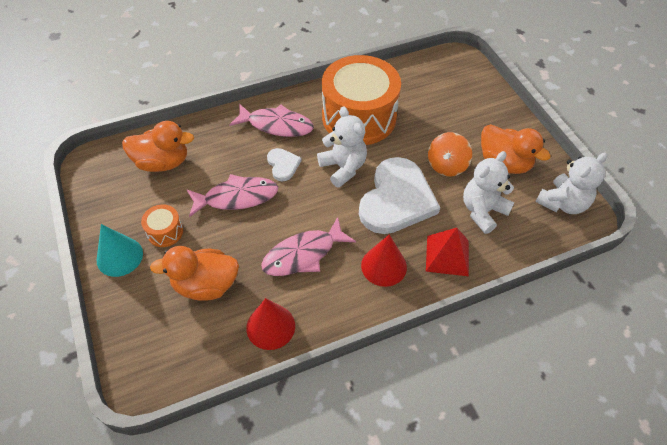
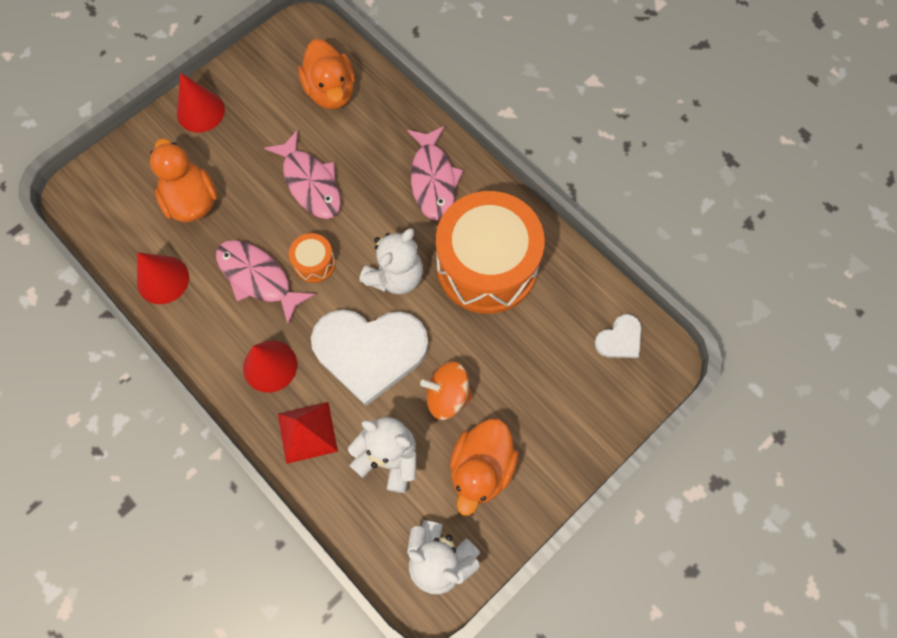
camera: 70 degrees right, 15 degrees up
(119, 256) = (200, 111): turquoise cone -> red cone
(165, 232) = (242, 136): orange drum -> orange drum (314, 263)
(283, 165) = (374, 210): white heart -> white heart (620, 339)

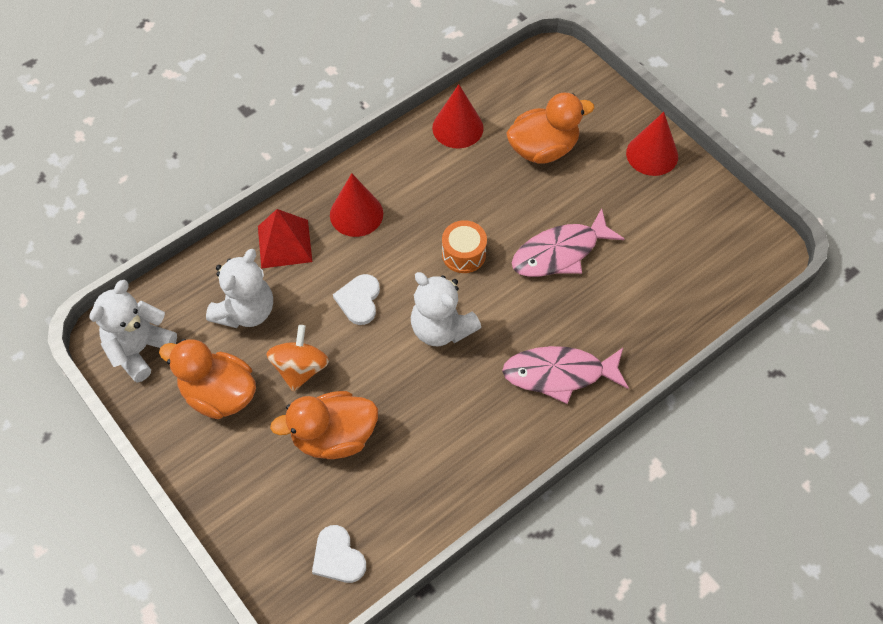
camera: 95 degrees right, 10 degrees down
(258, 278) = (451, 205): pink fish -> none
(331, 91) = (680, 276): orange duck -> orange duck (333, 437)
(370, 351) = (359, 300): white heart -> white heart, size x0.46
(486, 266) = (444, 421): orange drum -> none

